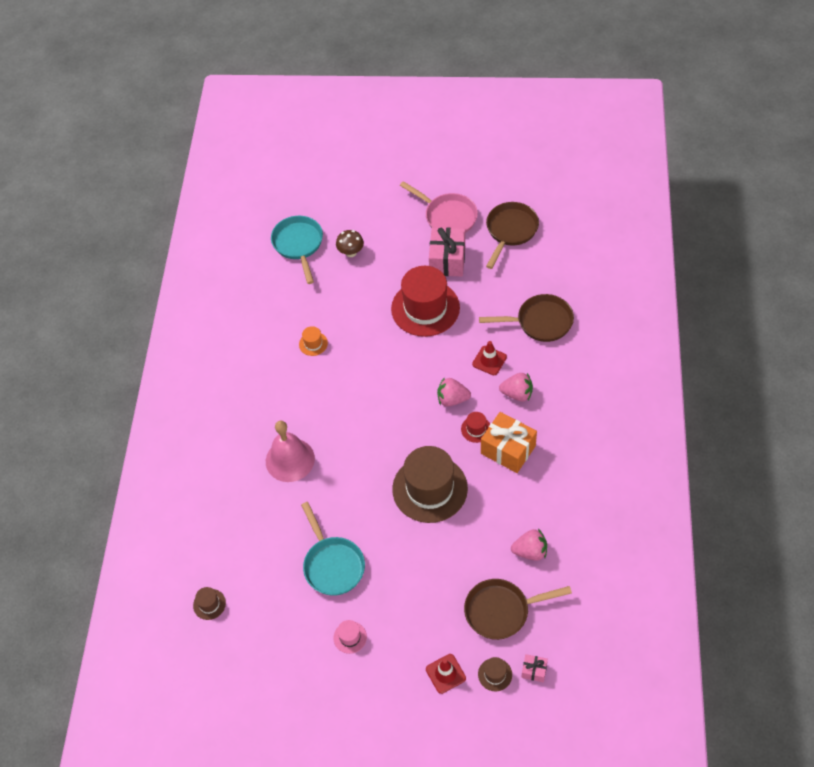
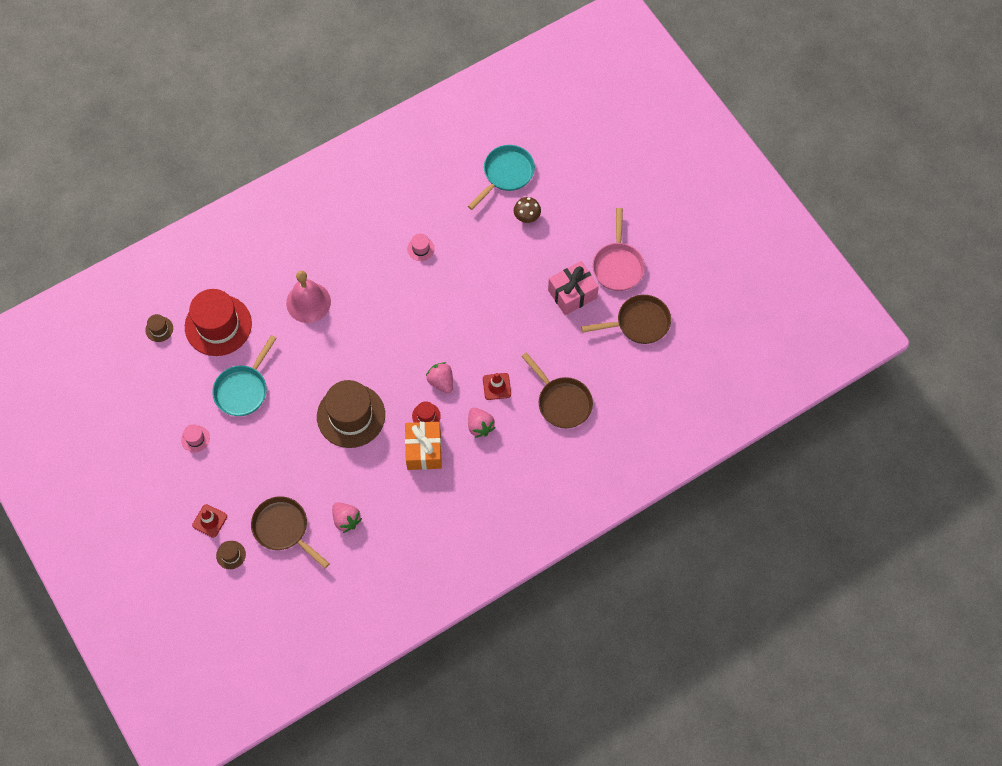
camera: 50 degrees right, 10 degrees up
(313, 343) = (420, 249): orange hat -> pink hat
(425, 308) = (513, 307): red hat -> red hat (218, 325)
(534, 671) = (251, 580): pink gift -> none

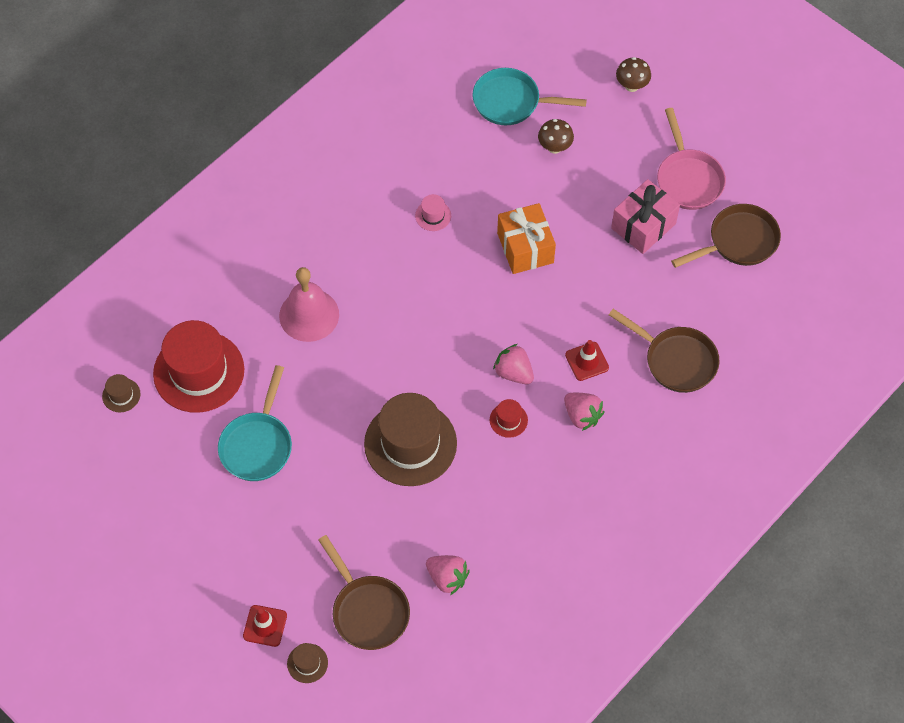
camera: 15 degrees left, 5 degrees down
(195, 439) = (213, 524): pink hat -> none
(283, 529) = (368, 611): brown pan -> brown pan turned 150 degrees counterclockwise
(424, 450) = (520, 464): orange gift -> orange gift (525, 248)
(506, 174) = (511, 102): turquoise pan -> turquoise pan turned 105 degrees counterclockwise
(600, 182) = (631, 86): none -> brown mushroom

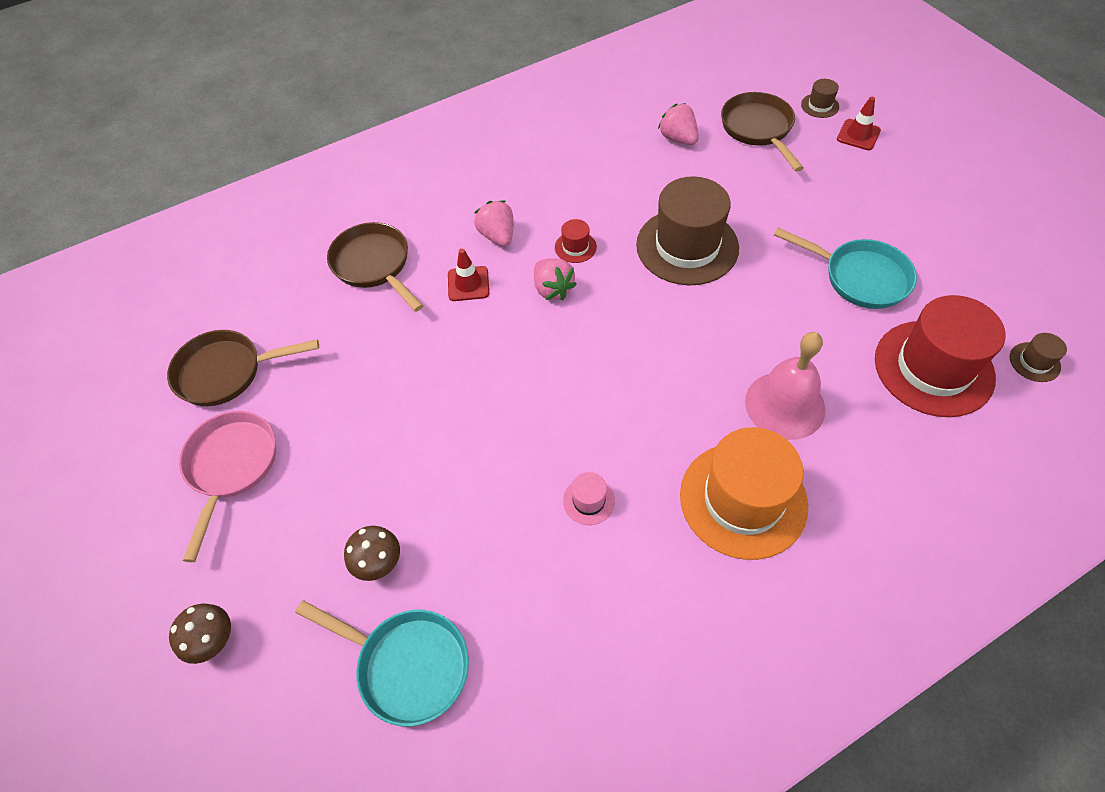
camera: 160 degrees left, 5 degrees down
(257, 445) = (860, 277): turquoise pan -> turquoise pan turned 90 degrees clockwise
(330, 241) = (743, 499): none -> orange hat
(525, 248) = (482, 425): orange gift -> none
(643, 226) = (323, 418): pink gift -> none

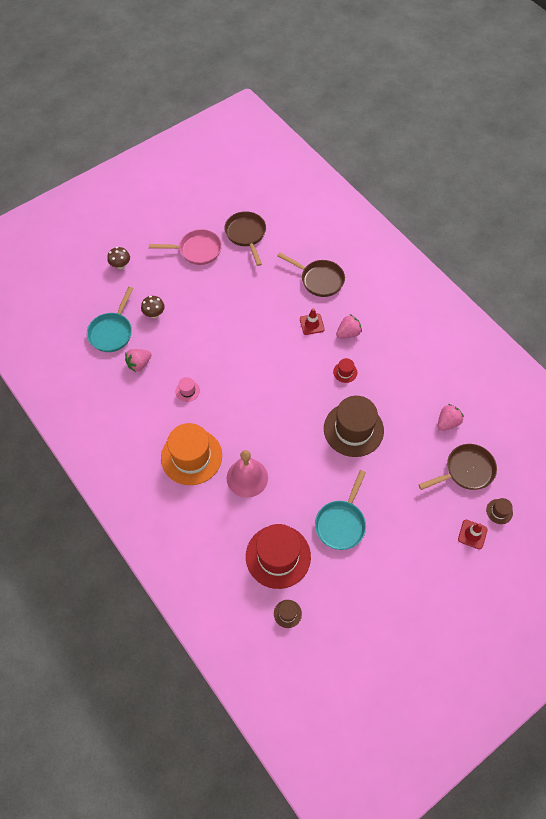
camera: 80 degrees right, 5 degrees up
(374, 265) = (319, 280): brown pan -> brown pan turned 75 degrees clockwise
(553, 289) = (312, 364): pink strawberry -> pink strawberry (139, 364)

